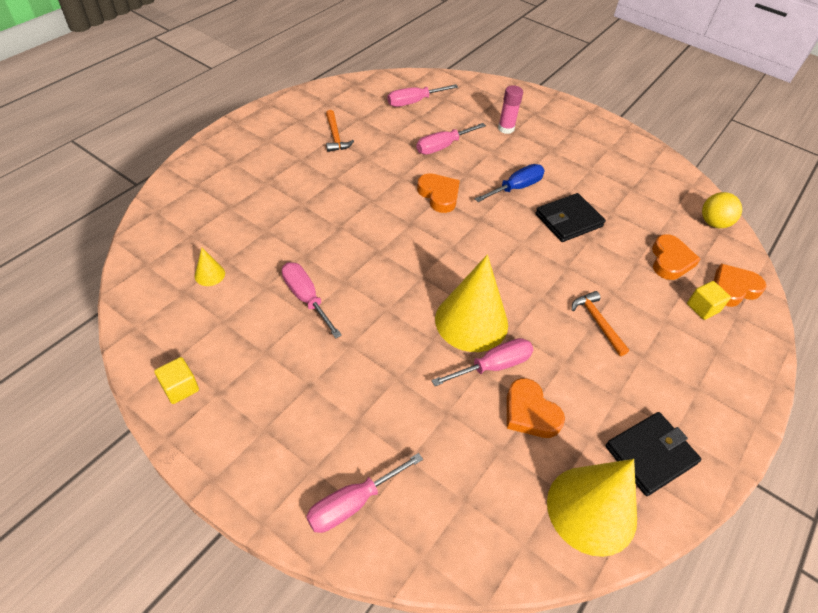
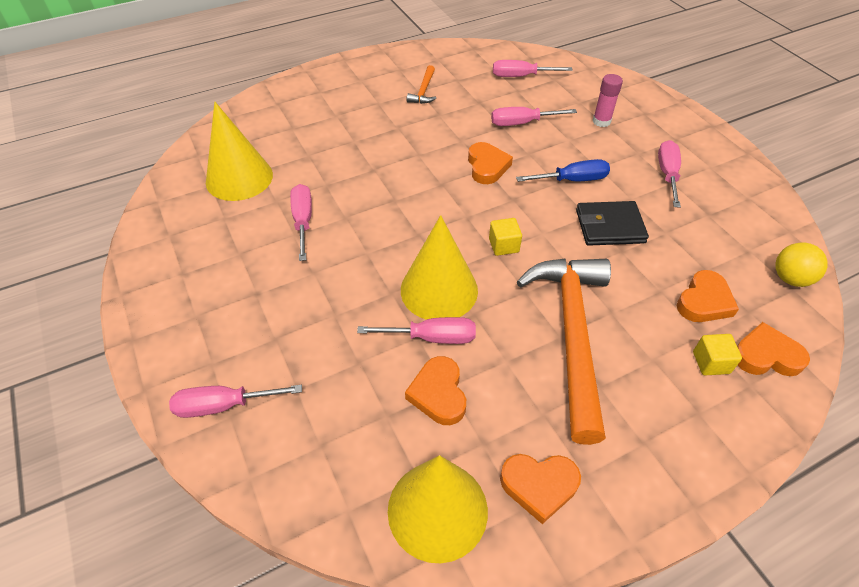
camera: 30 degrees right, 0 degrees up
(180, 388) = (157, 259): yellow cube -> yellow cube (503, 245)
(209, 274) = (239, 178): yellow cone -> yellow cone, size x2.40
(583, 162) = (667, 174): none -> pink screwdriver
(597, 322) = (572, 334): orange hammer -> orange hammer, size x2.40
(650, 455) = (539, 486): black wallet -> orange heart

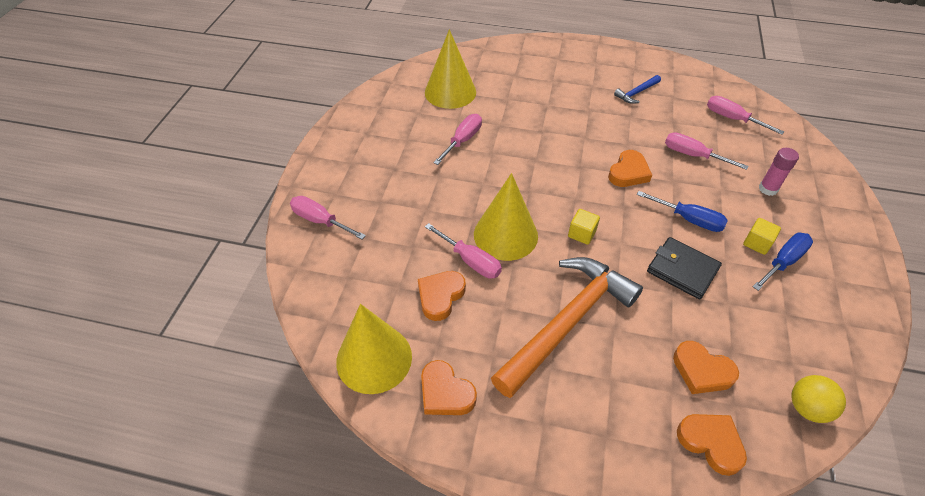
camera: 40 degrees right, 0 degrees up
(423, 91) = (636, 93): orange hammer -> blue hammer
(667, 174) = (783, 262): pink screwdriver -> blue screwdriver
(704, 301) = (702, 371): orange heart -> orange heart turned 45 degrees clockwise
(711, 362) = (656, 413): yellow cube -> yellow cube (757, 243)

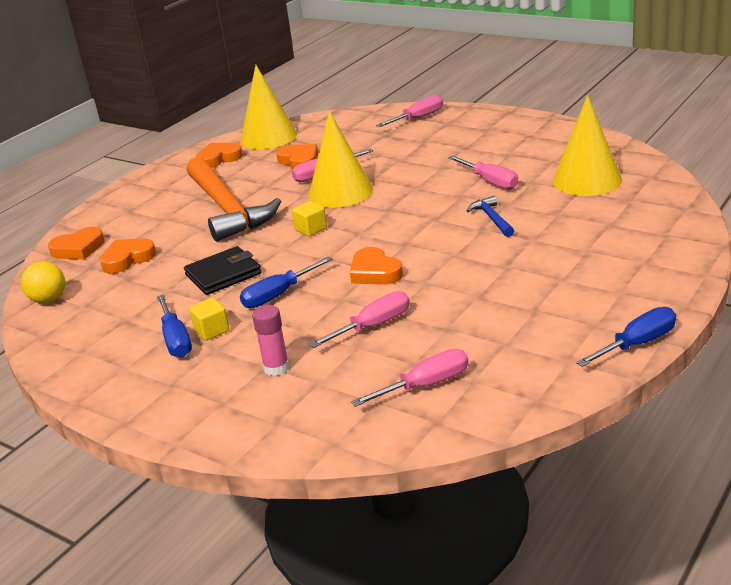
camera: 115 degrees right, 20 degrees down
(636, 93) = (529, 312): blue hammer -> blue hammer (492, 218)
(643, 53) = (637, 344): none -> blue screwdriver

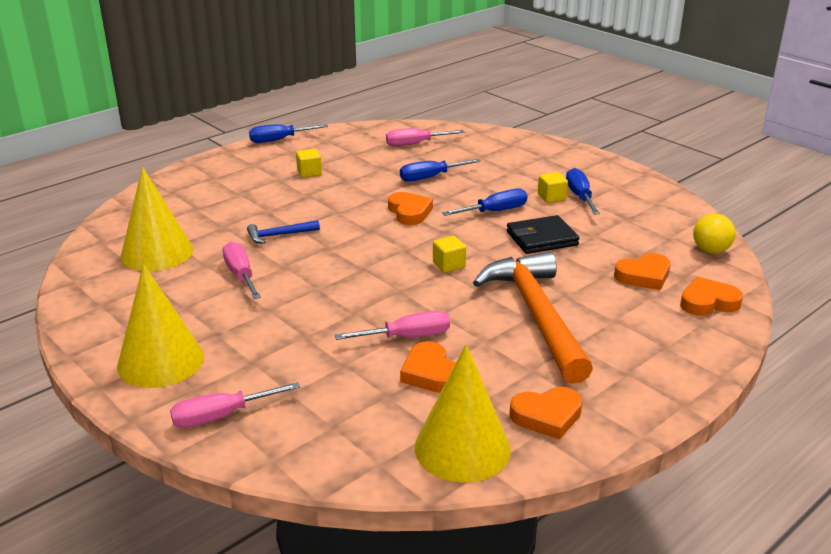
camera: 170 degrees left, 0 degrees up
(276, 368) = (505, 167): pink glue stick -> none
(340, 192) = (400, 304): yellow cone -> yellow cone (161, 361)
(373, 326) = (430, 177): pink screwdriver -> blue screwdriver
(492, 218) = (279, 235): blue hammer -> blue hammer turned 75 degrees clockwise
(535, 297) = (309, 172): none -> yellow cube

